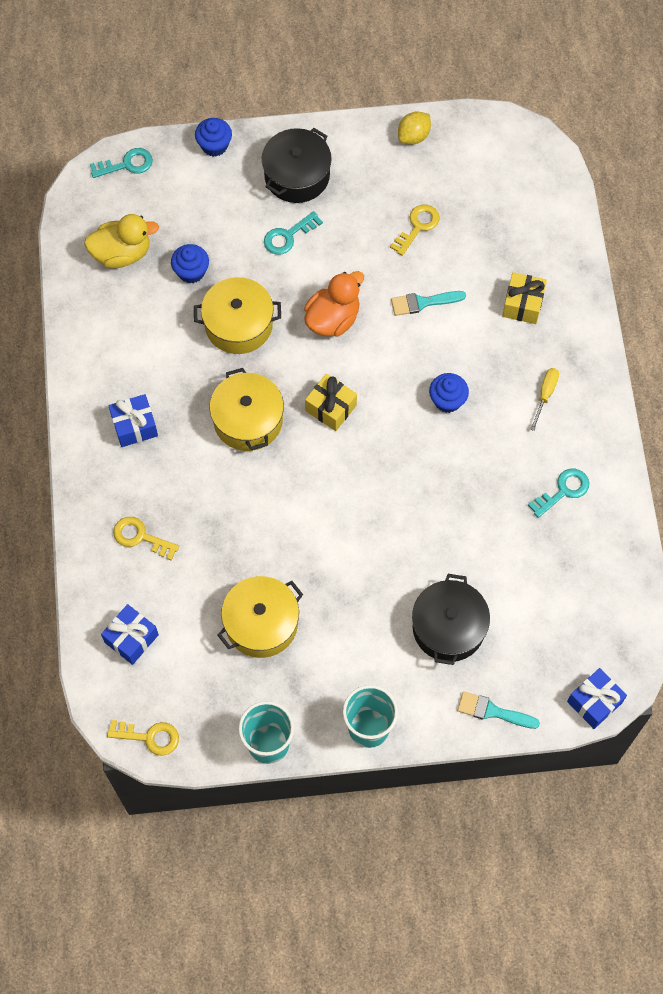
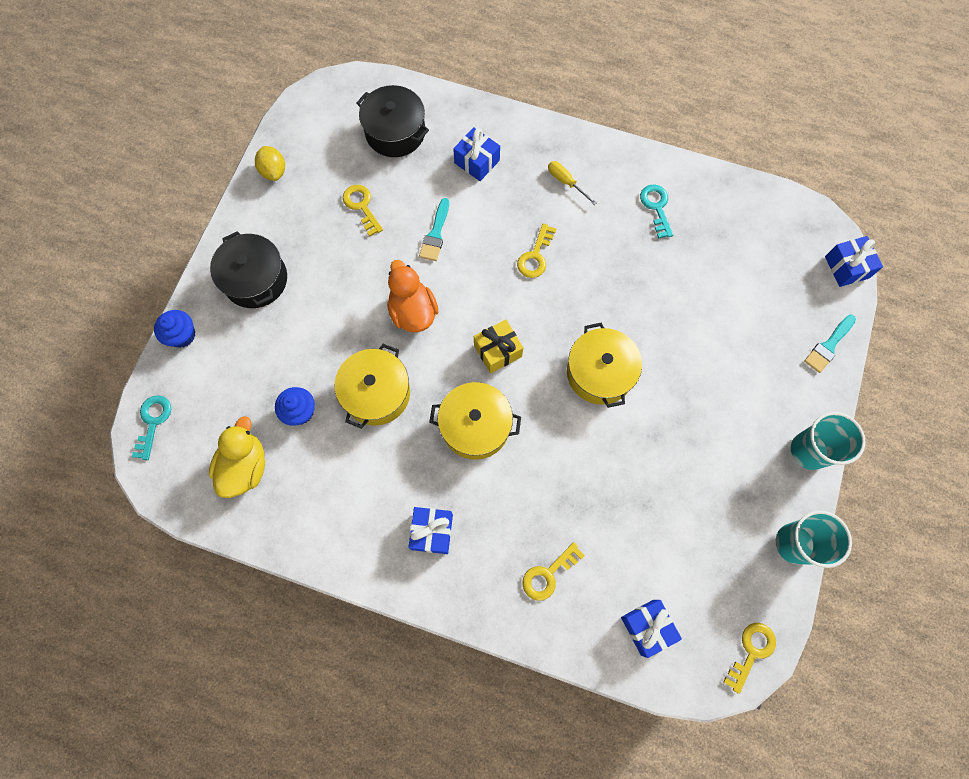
camera: 65 degrees left, 5 degrees up
(261, 623) = (678, 500): yellow pot -> yellow pot (599, 373)
(288, 236) = (311, 313): turquoise key -> none
(447, 400) = (535, 256): blue cupcake -> yellow key
(448, 627) = (742, 346): black pot -> black pot (395, 132)
(523, 304) = (477, 161): yellow gift -> blue gift

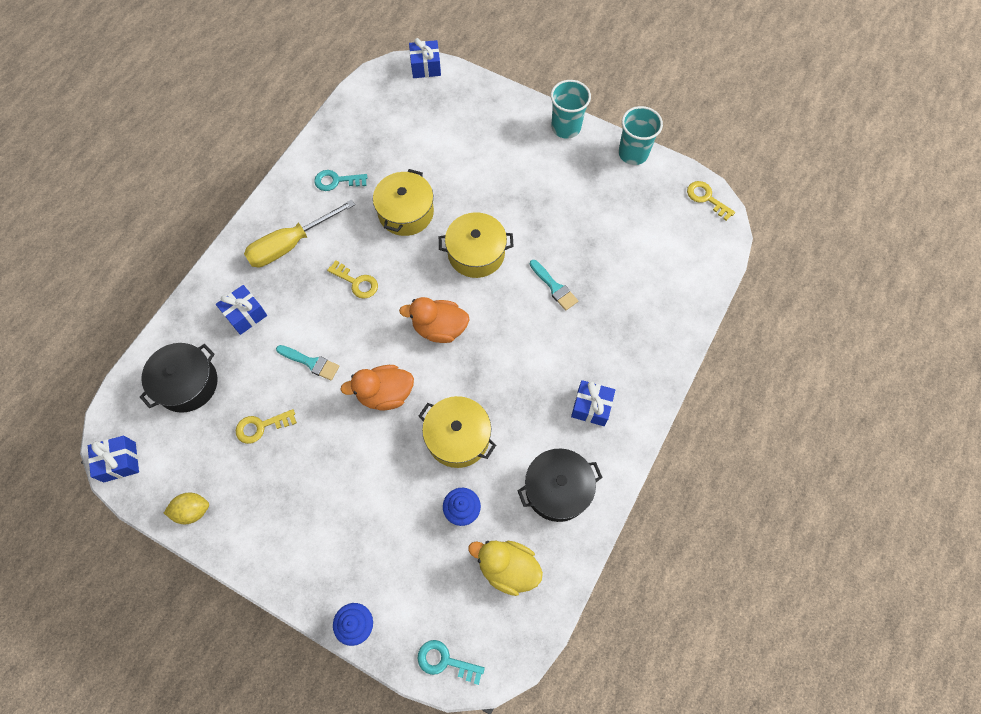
camera: 80 degrees left, 5 degrees down
(255, 279) = (313, 541): black pot -> black pot (557, 489)
(475, 426) = (504, 357): yellow pot -> yellow pot (406, 212)
(497, 351) = (439, 328): yellow gift -> orange duck
(548, 574) = (637, 323): yellow key -> none
(566, 182) = (291, 244): yellow screwdriver -> yellow screwdriver, size x2.05
(647, 627) = (683, 261): blue gift -> blue gift (119, 462)
(828, 346) = (487, 94): turquoise brush -> turquoise brush (554, 287)

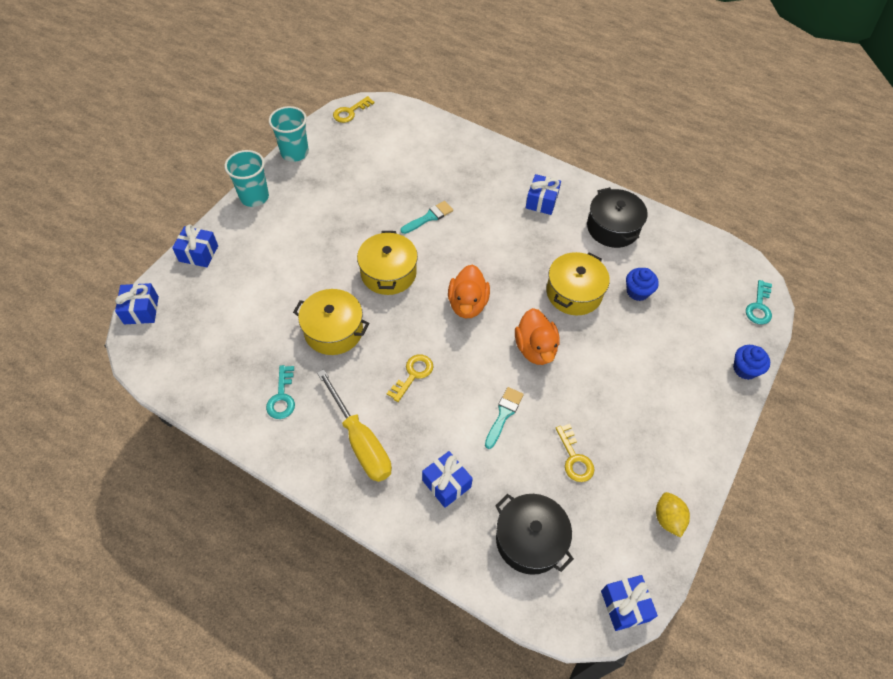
camera: 90 degrees left, 10 degrees down
(490, 95) = (198, 253): none -> blue gift
(507, 568) = (680, 263): yellow duck -> none

